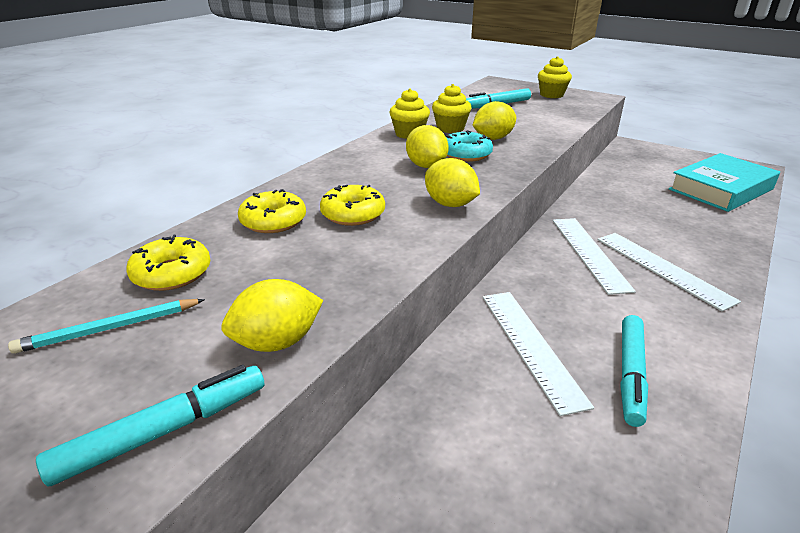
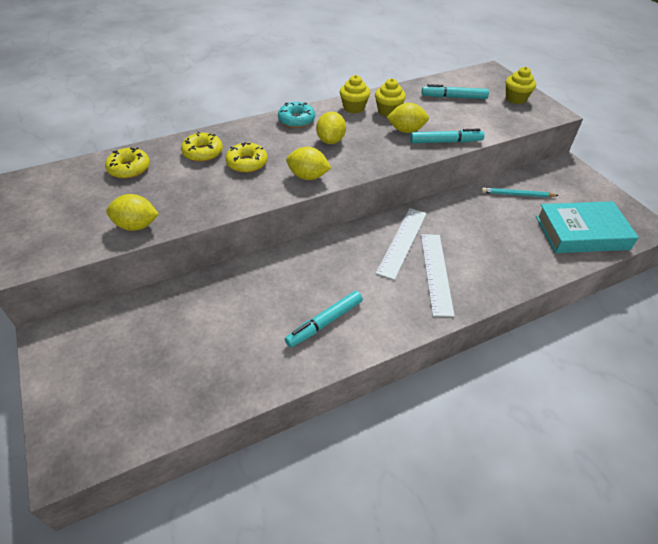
camera: 30 degrees right, 15 degrees up
(110, 328) = (83, 189): turquoise pencil -> turquoise pencil (517, 194)
(164, 431) = (64, 246): turquoise marker -> turquoise marker (445, 142)
(450, 204) = (308, 176): yellow lemon -> yellow lemon turned 60 degrees counterclockwise
(466, 154) = (368, 139): turquoise donut -> turquoise donut (296, 120)
(530, 346) = (292, 283): white ruler -> none

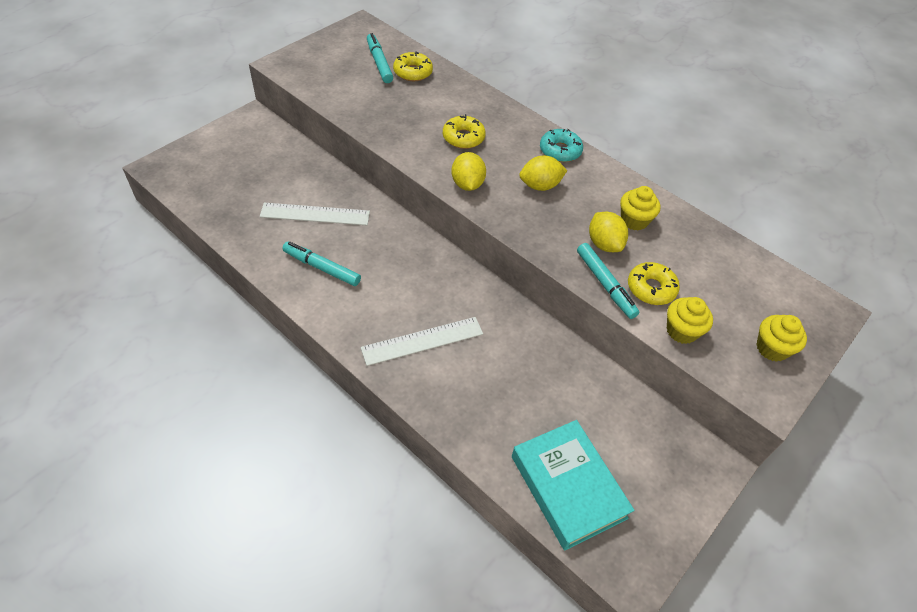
camera: 65 degrees right, 5 degrees up
(136, 226) = (344, 102): yellow lemon -> none
(203, 152) = (462, 105): yellow donut -> yellow donut (651, 288)
(354, 108) = (618, 189): yellow cupcake -> yellow cupcake (681, 331)
(402, 242) = (456, 303): white ruler -> white ruler (315, 214)
(454, 97) = (718, 278): turquoise marker -> turquoise marker (379, 63)
(517, 194) = (606, 405): turquoise pencil -> none

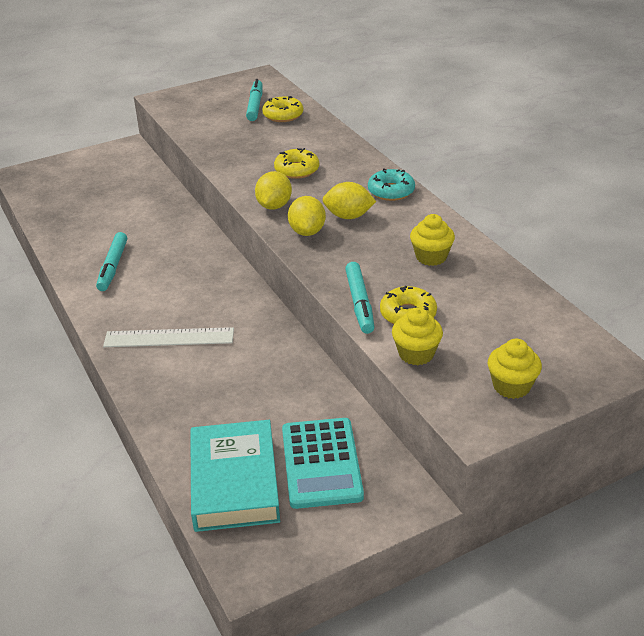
camera: 25 degrees right, 15 degrees down
(315, 214) = (134, 225): white ruler -> none
(322, 268) = (113, 267): turquoise marker -> turquoise marker turned 135 degrees counterclockwise
(604, 244) = (383, 271): yellow lemon -> yellow lemon (307, 231)
(627, 446) = (321, 463): none -> turquoise calculator

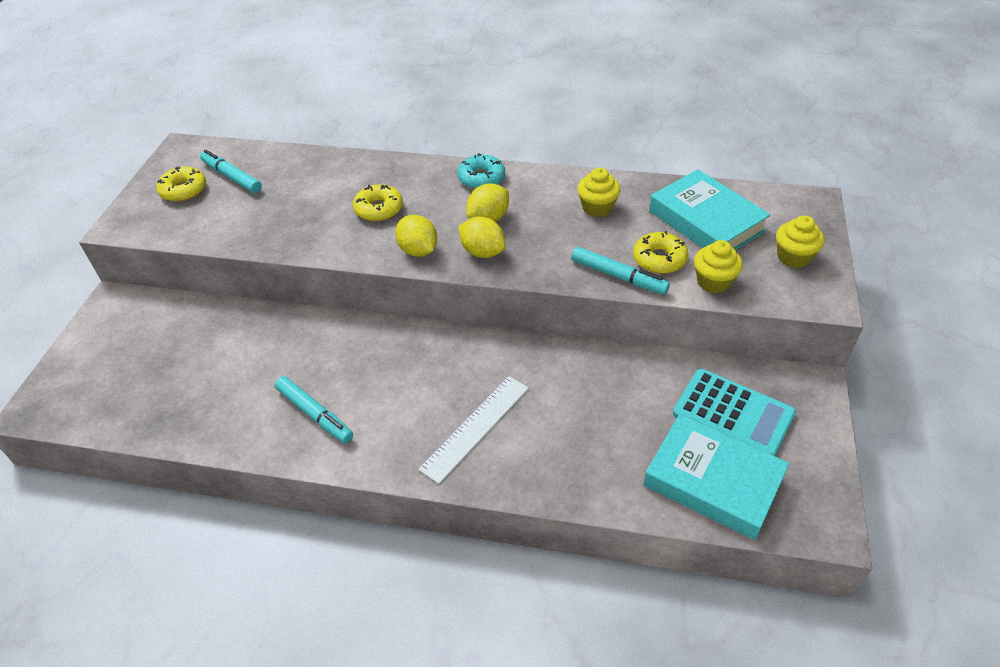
camera: 50 degrees left, 10 degrees up
(283, 115) = (276, 170): yellow donut -> yellow donut (184, 190)
(493, 317) = (706, 221): none -> turquoise book

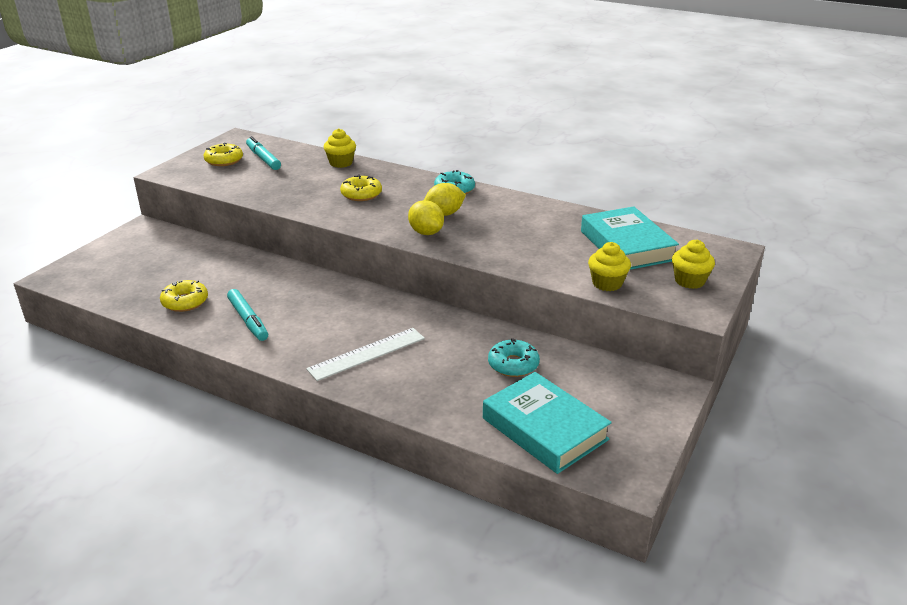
camera: 15 degrees right, 15 degrees down
(418, 250) = (376, 223): yellow lemon -> none
(597, 208) = (538, 222): yellow cupcake -> yellow cupcake (341, 163)
(618, 276) = (527, 266): turquoise marker -> none
(639, 400) = (513, 365): none -> turquoise donut
(659, 259) = (569, 262): yellow donut -> yellow donut (185, 302)
(733, 414) = (589, 390): turquoise calculator -> none

